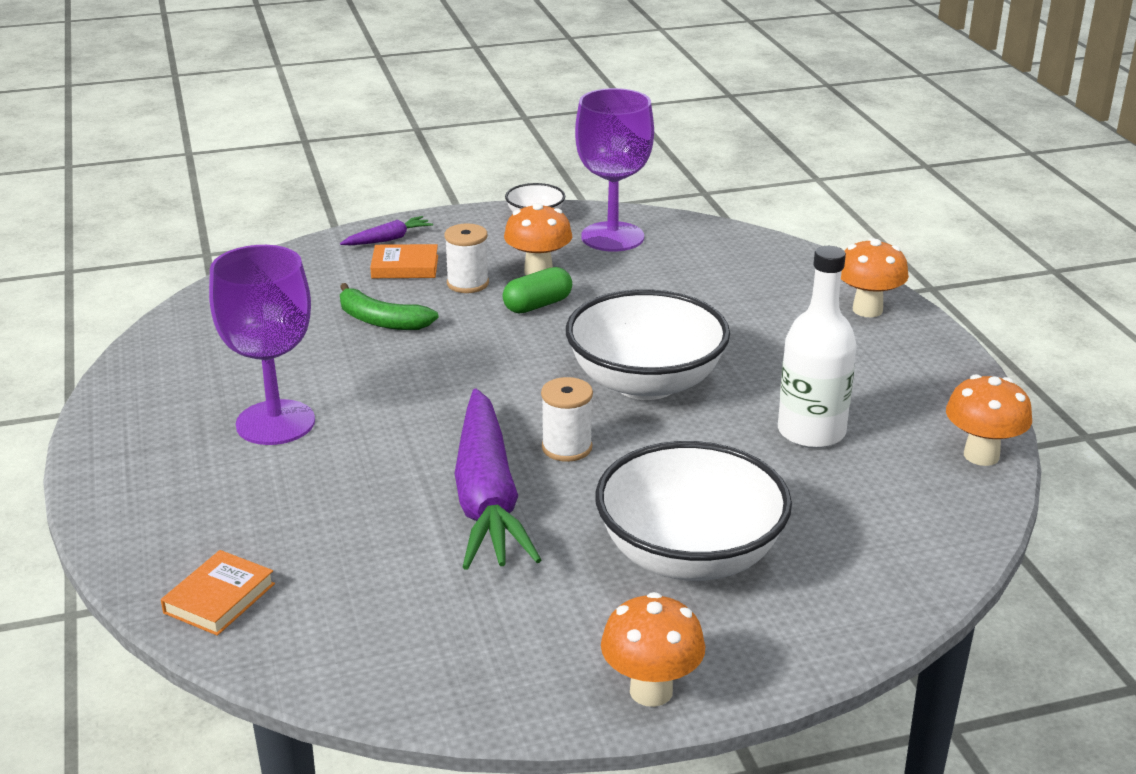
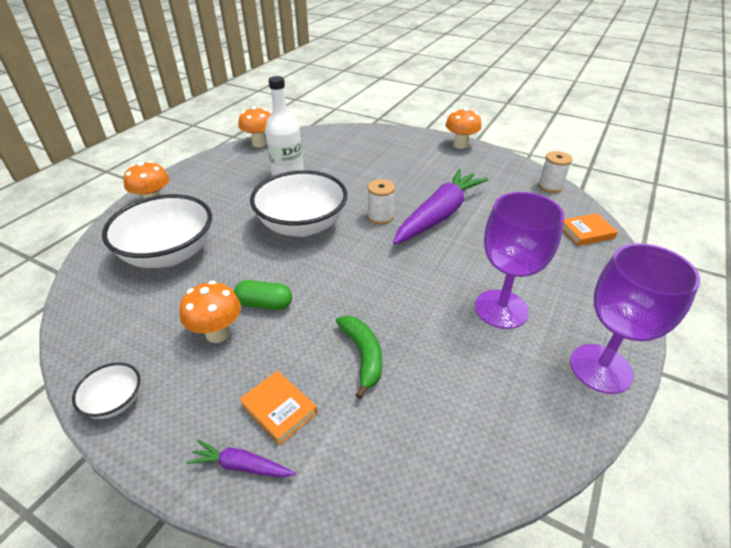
camera: 135 degrees left, 10 degrees up
(467, 283) = (269, 354): white spool -> white spool (550, 186)
(612, 237) = (126, 334): purple goblet -> purple goblet (600, 368)
(689, 556) = (398, 164): white bowl -> white bowl (169, 254)

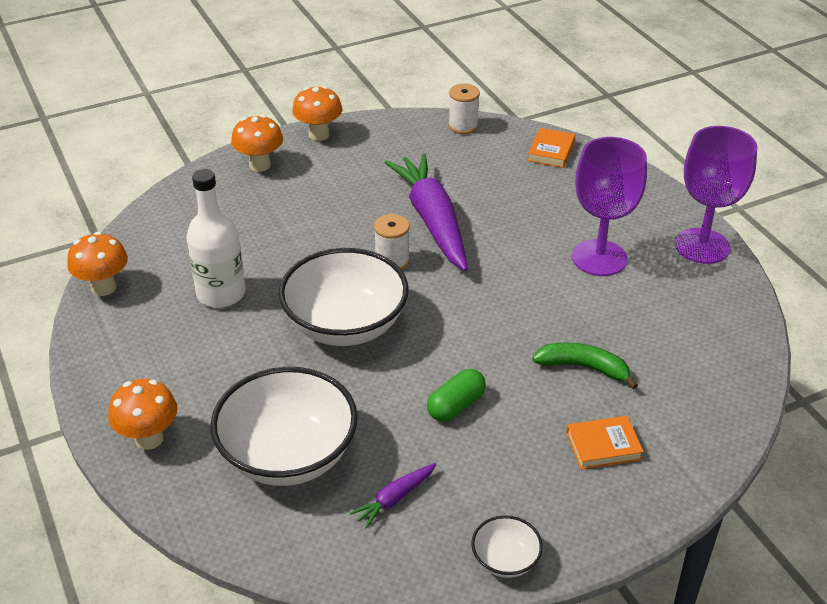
camera: 55 degrees left, 0 degrees up
(218, 333) = (470, 455): orange mushroom -> orange mushroom (260, 165)
(241, 465) = (645, 491): purple carrot -> purple carrot (394, 499)

